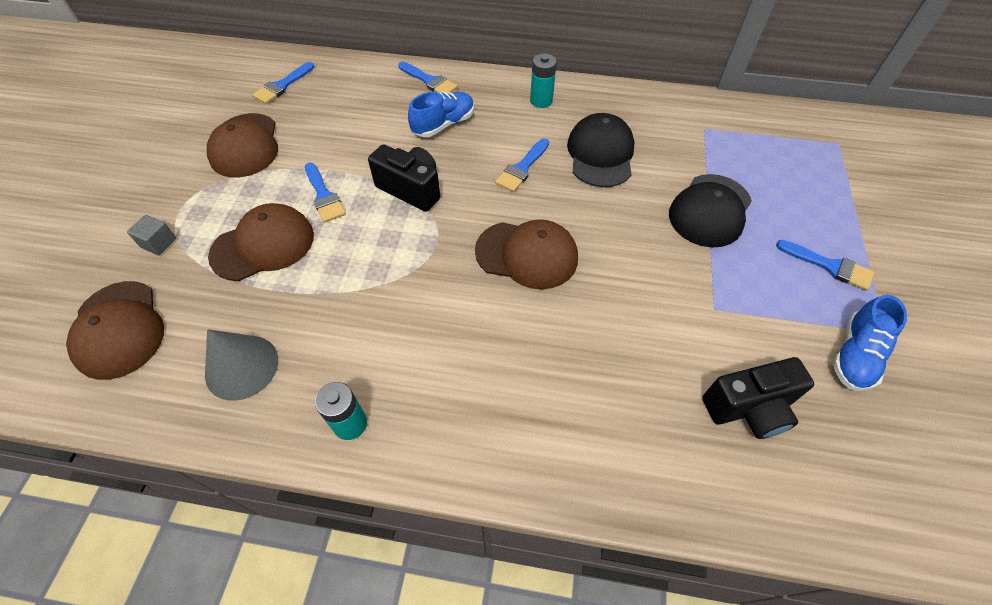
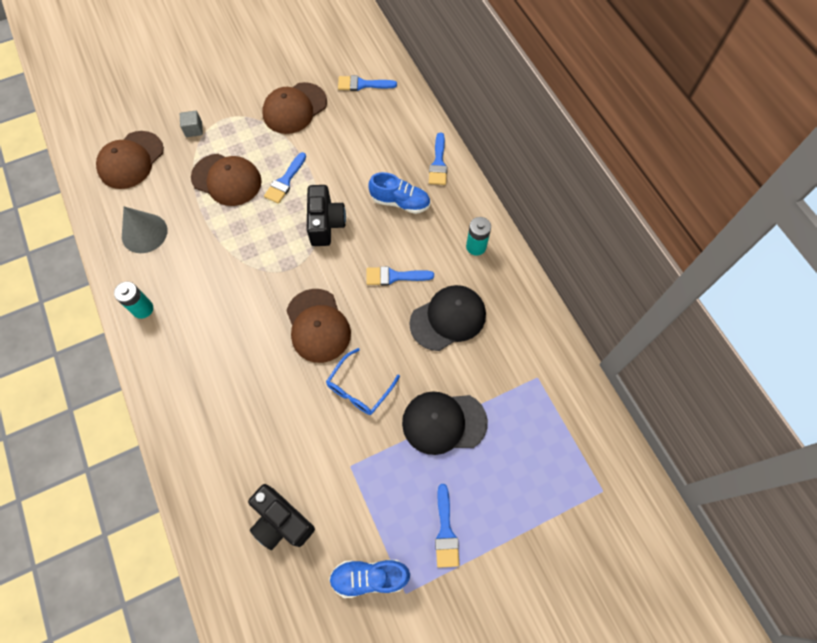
camera: 55 degrees right, 10 degrees up
(628, 257) = (359, 389): none -> blue glasses

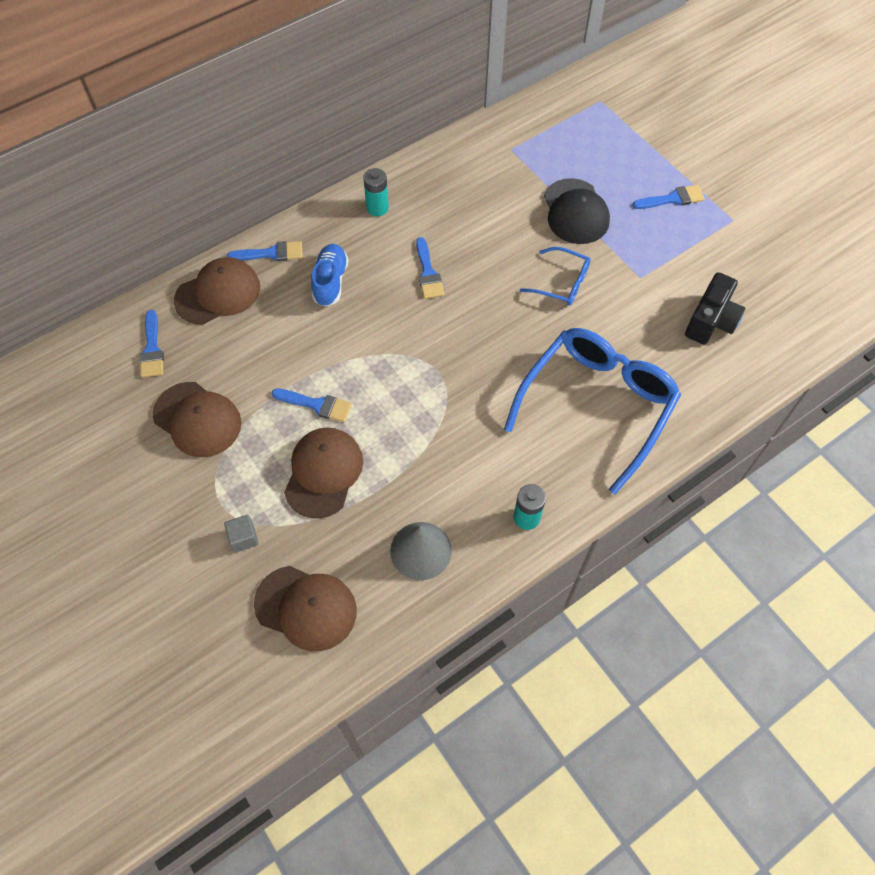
camera: 100 degrees left, 5 degrees down
(224, 388) = (598, 404): none -> blue glasses
(318, 326) = (503, 332): brown cap -> brown cap (218, 293)
(326, 224) = (372, 349): black camera -> none
(369, 577) = (731, 246): blue shoe -> none
(448, 318) = (467, 221): black cap -> none

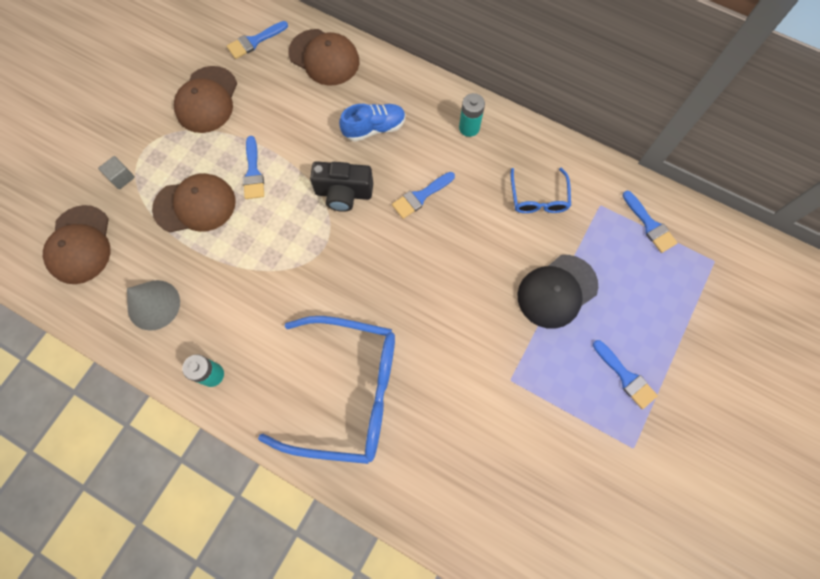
camera: 65 degrees right, 10 degrees up
(271, 253) = (381, 74): blue brush -> blue brush (650, 225)
(562, 283) = (466, 311): blue glasses -> blue glasses (538, 198)
(711, 321) = (491, 466): black camera -> black camera (343, 193)

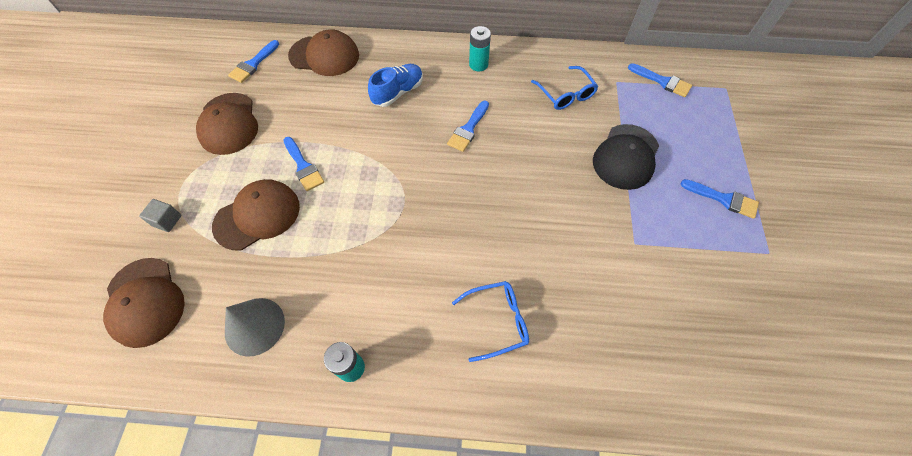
camera: 25 degrees left, 10 degrees down
(343, 193) = (398, 152): black camera -> none
(348, 392) = (498, 321): blue glasses -> blue glasses, size x0.48

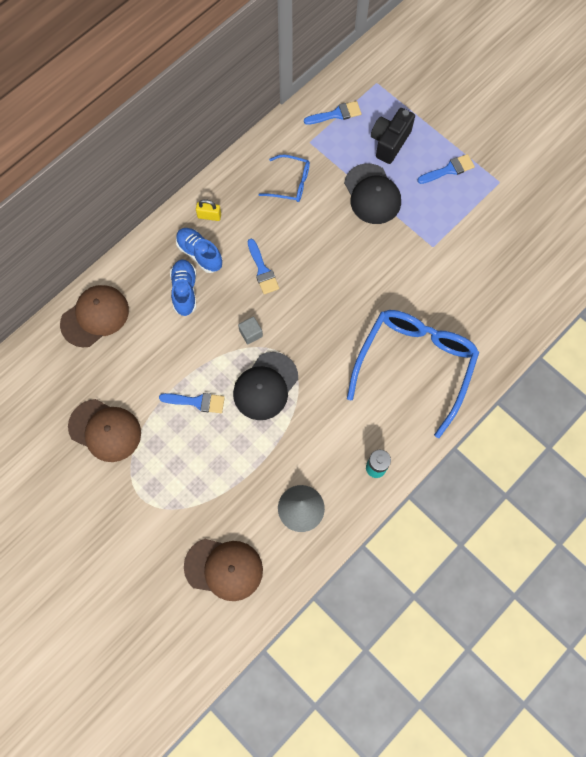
camera: 50 degrees left, 10 degrees up
(167, 220) = (164, 522): grey cube -> grey cube (251, 333)
(253, 64) = (53, 375): blue brush -> none
(257, 216) = (214, 458): brown cap -> none
(361, 206) = (265, 386): none -> black cap
(439, 80) = (199, 254): none -> blue shoe
(478, 64) = (209, 216): turquoise battery -> yellow padlock
(498, 321) = (415, 364): blue glasses -> blue glasses, size x2.08
(688, 135) = (389, 142): none -> black camera

